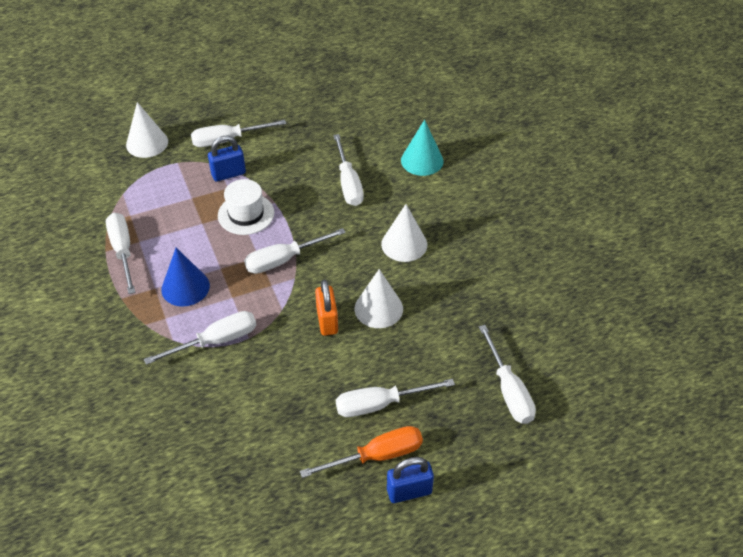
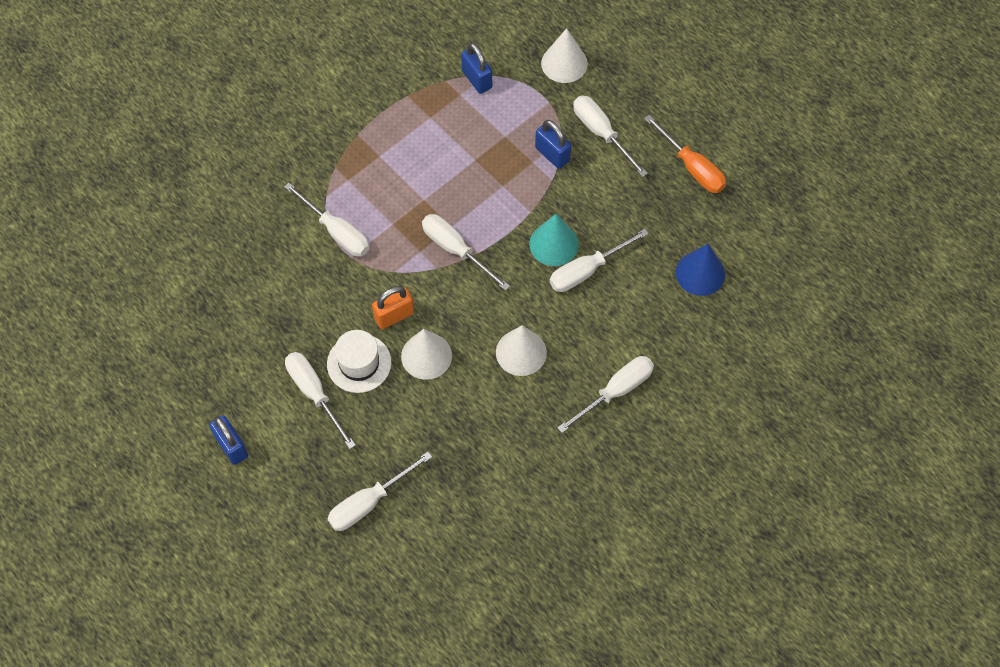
camera: 70 degrees right, 15 degrees up
(123, 200) = (477, 79): none -> blue padlock
(123, 251) = (413, 109): white screwdriver -> white screwdriver (615, 391)
(185, 287) = (389, 180): blue cone -> blue cone (700, 273)
(246, 214) = (503, 193): white hat -> white hat (359, 363)
(376, 456) = (259, 408): orange screwdriver -> orange screwdriver (692, 167)
(422, 160) = (654, 331): turquoise cone -> turquoise cone (554, 244)

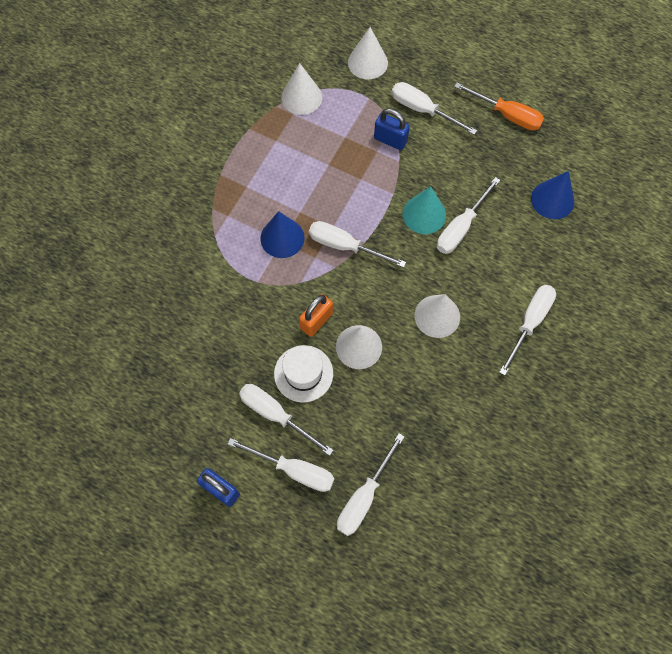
camera: 20 degrees left, 5 degrees up
(336, 231) = (236, 264): white screwdriver -> white screwdriver (294, 470)
(394, 220) = (282, 238): none -> blue cone
(477, 79) = (301, 97): blue padlock -> white cone

